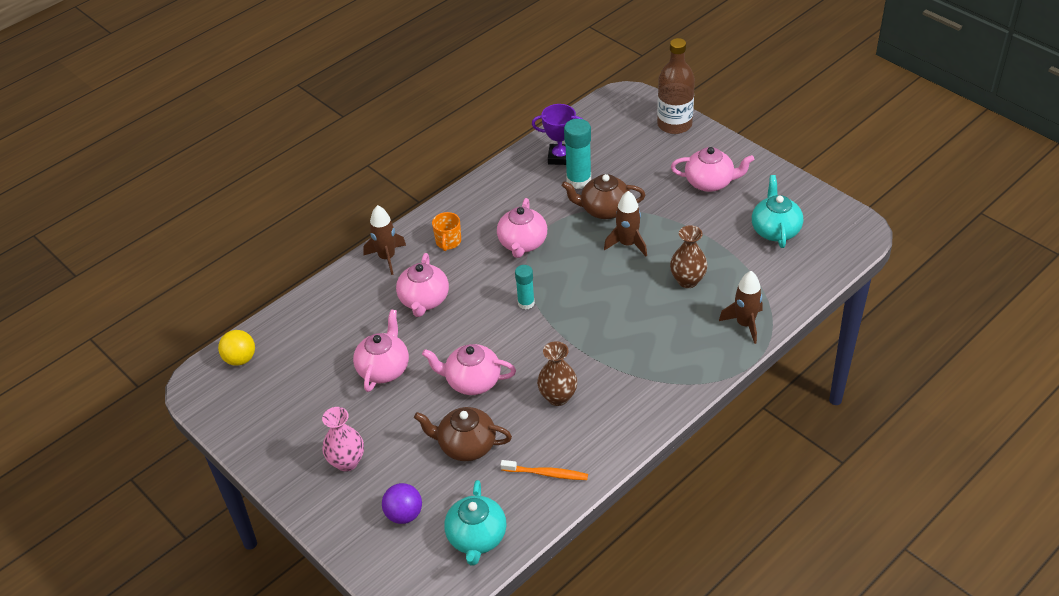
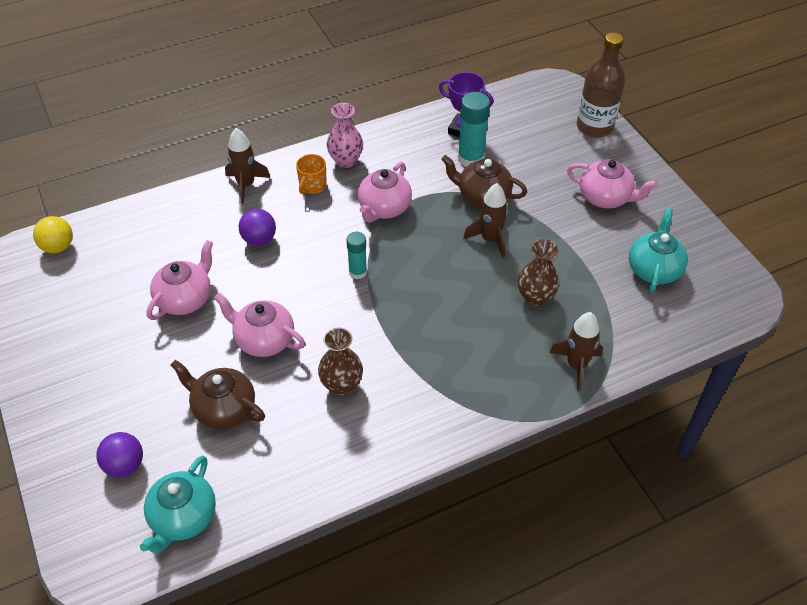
camera: 15 degrees right, 5 degrees up
(347, 462) = (99, 387): pink vase -> pink vase (345, 161)
(424, 300) = (259, 239): pink teapot -> purple ball
(546, 473) = (289, 468): orange toothbrush -> none

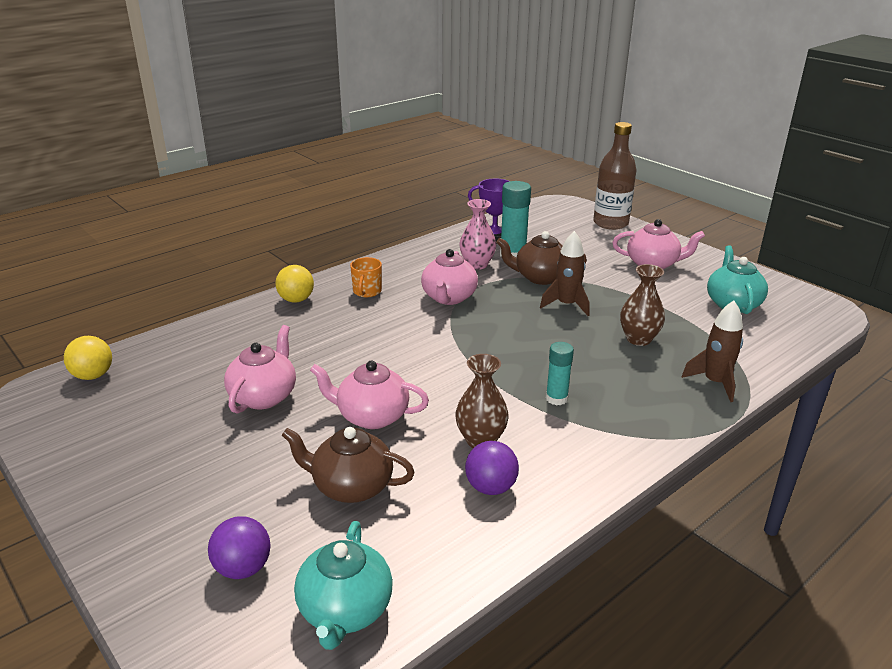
camera: 15 degrees left, 20 degrees down
(246, 185) = (296, 300): brown rocket -> yellow ball
(259, 239) = (329, 337): purple ball -> purple ball (491, 487)
(345, 161) = (392, 271): pink vase -> pink vase (477, 265)
(357, 272) = (448, 347): turquoise glue stick -> turquoise glue stick (556, 398)

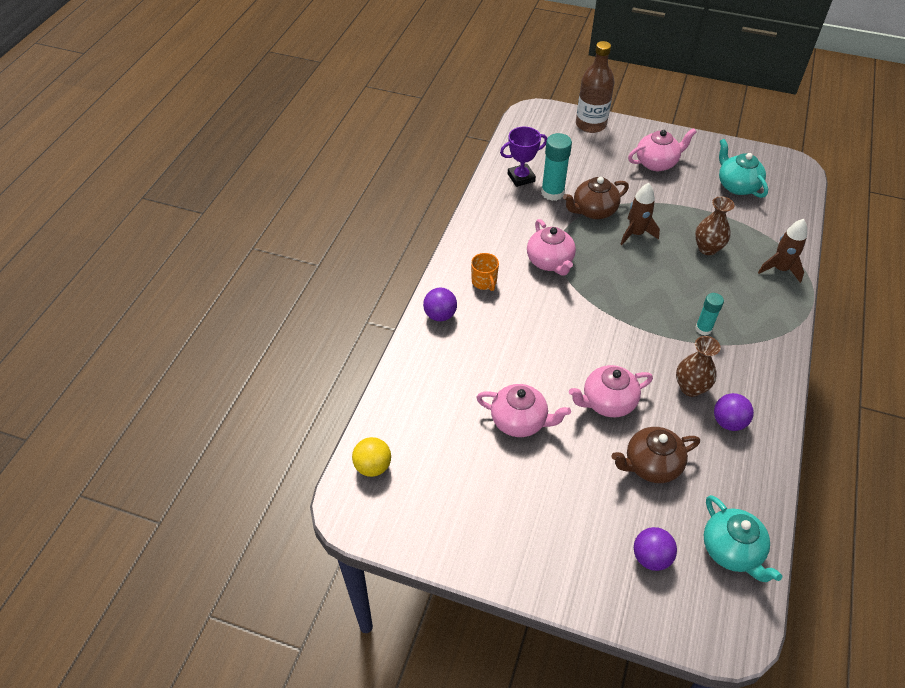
camera: 30 degrees left, 20 degrees up
(264, 396) = (520, 421): pink teapot -> pink teapot turned 120 degrees clockwise
(296, 300) = (440, 315): yellow ball -> purple ball
(477, 265) = (536, 215): pink vase -> none

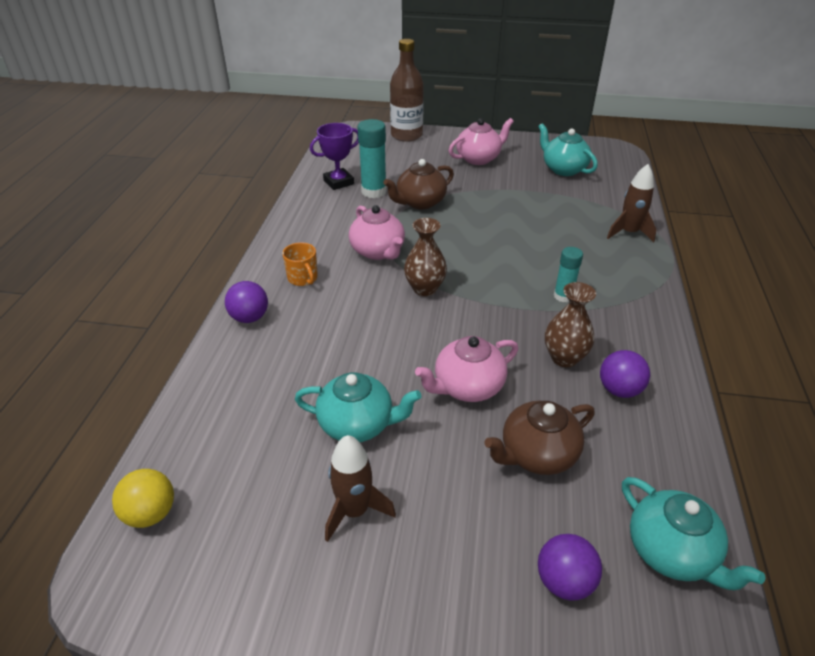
camera: 10 degrees left, 10 degrees down
(520, 421) = (357, 424): pink teapot -> turquoise teapot
(636, 233) = (469, 217): brown rocket -> brown rocket (354, 511)
(707, 248) = (548, 222): brown vase -> brown vase (425, 289)

